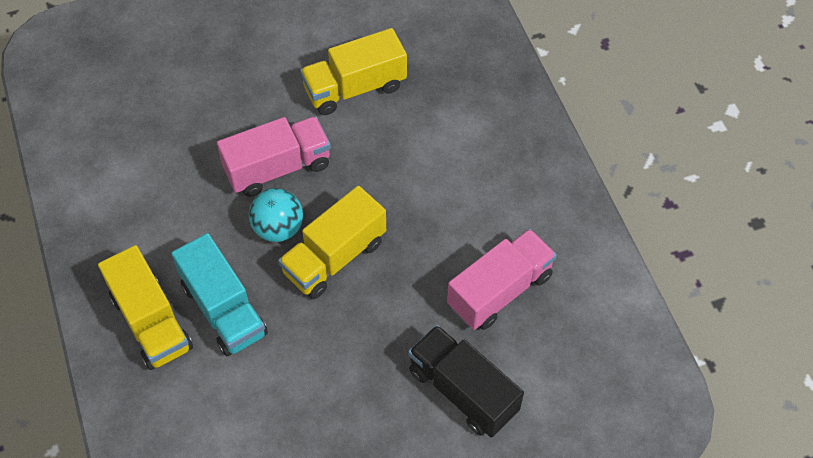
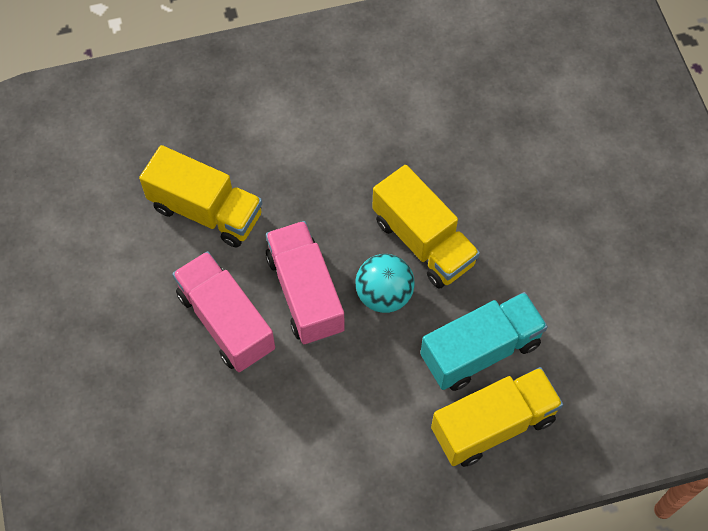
camera: 85 degrees left, 5 degrees up
(354, 88) = (206, 211): yellow truck -> yellow truck turned 45 degrees counterclockwise
(462, 391) = (574, 140): black truck -> none
(499, 291) = (469, 99): pink truck -> pink truck (226, 322)

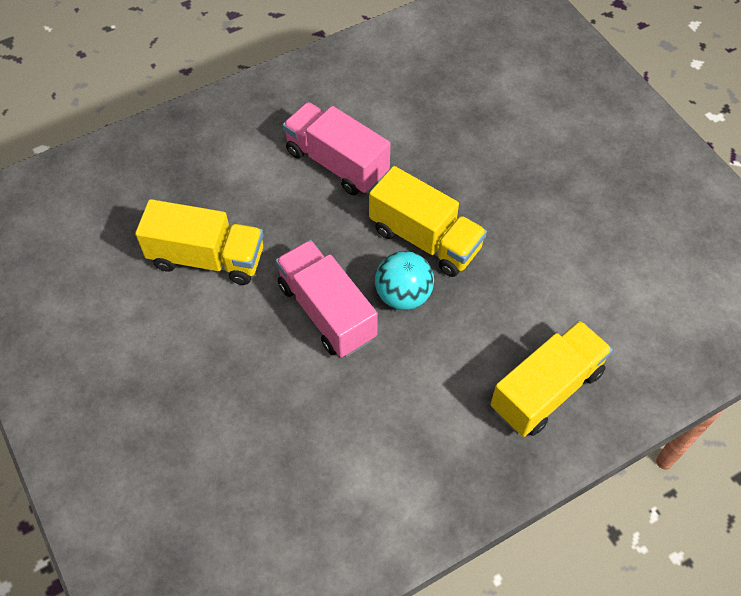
camera: 15 degrees left, 5 degrees down
(226, 322) = (256, 356): pink truck -> pink truck (337, 163)
(480, 351) = (511, 324): turquoise truck -> none

